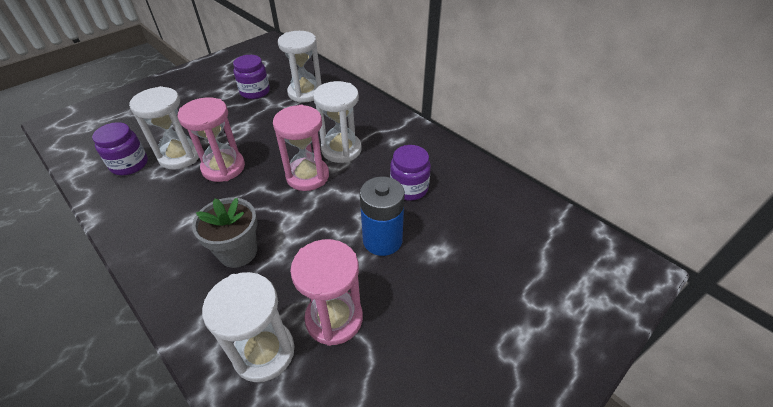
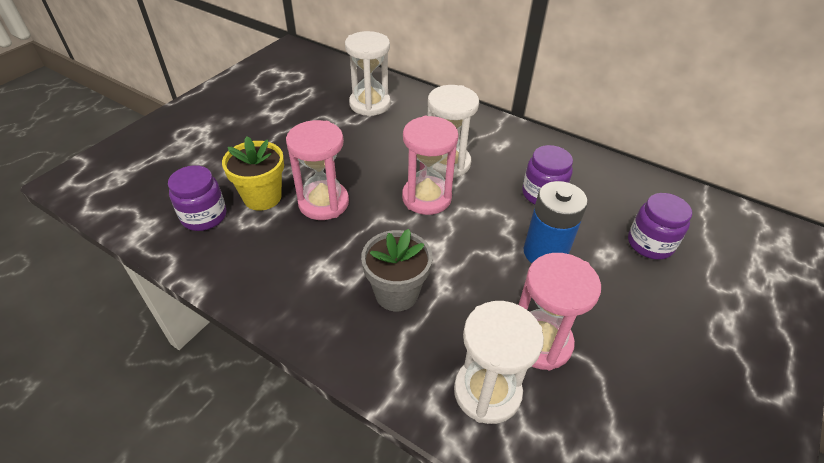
camera: 15 degrees left, 0 degrees up
(180, 156) = (262, 197): white hourglass -> yellow flower pot
(255, 92) = (309, 110): purple jar -> purple jar (650, 244)

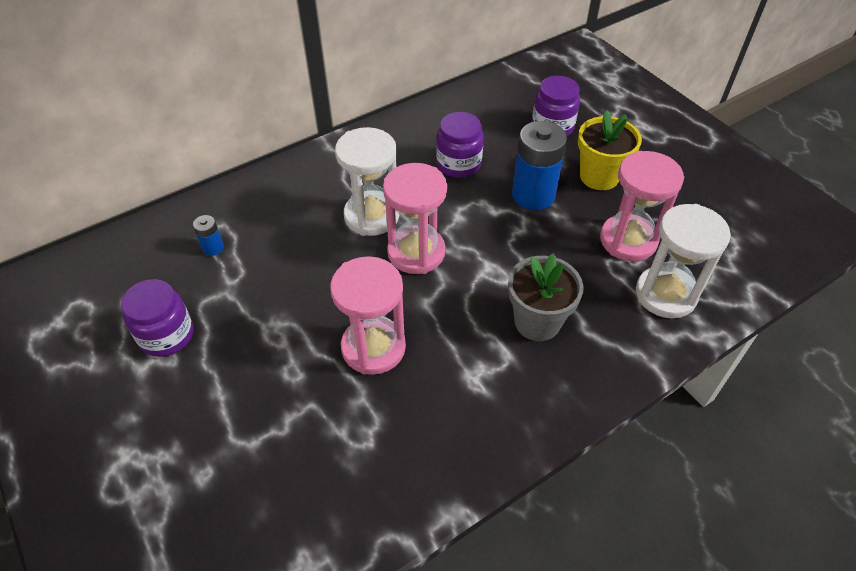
camera: 65 degrees left, 5 degrees up
(204, 216) = (328, 486): purple jar -> purple jar (167, 335)
(262, 197) = (328, 410): yellow flower pot -> yellow flower pot (599, 176)
(370, 104) = (213, 248): white hourglass -> blue battery

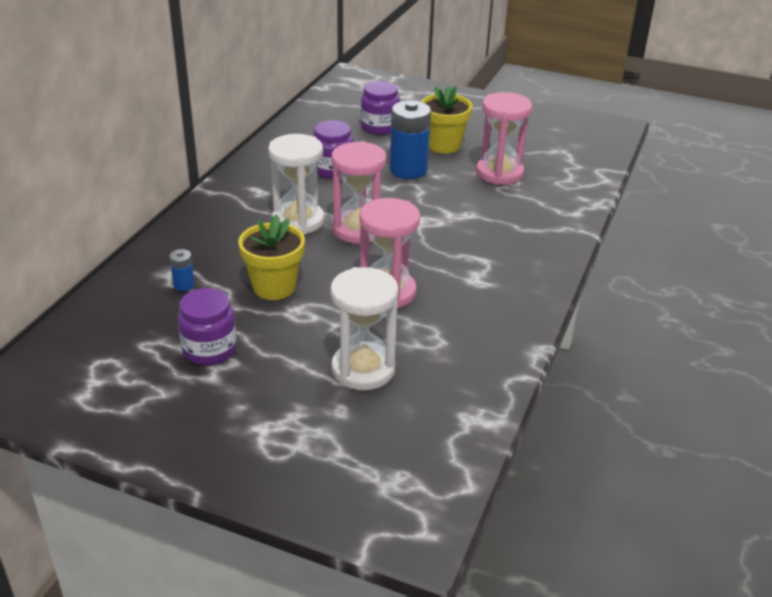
camera: 35 degrees left, 15 degrees down
(281, 288) = (274, 287): none -> yellow flower pot
(537, 322) = (486, 236): grey flower pot -> none
(665, 294) = (552, 193): white hourglass -> white hourglass (363, 369)

